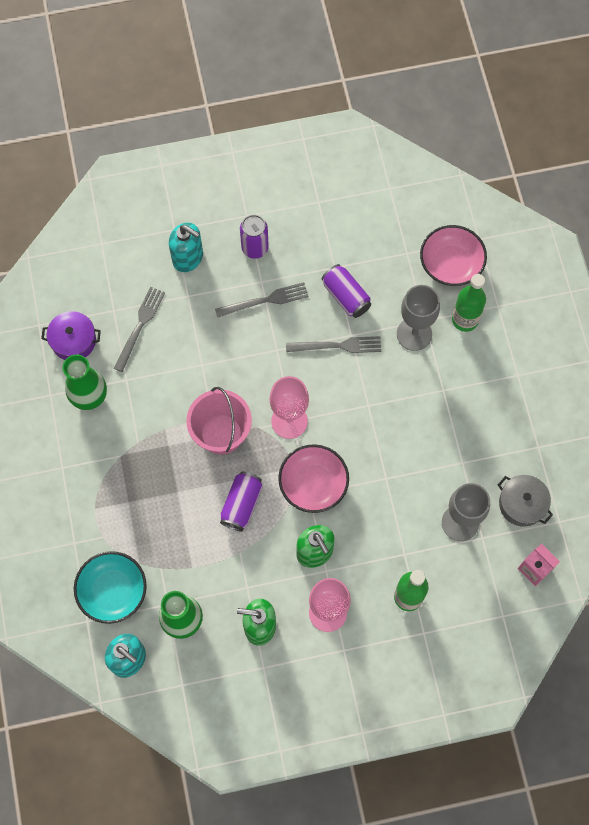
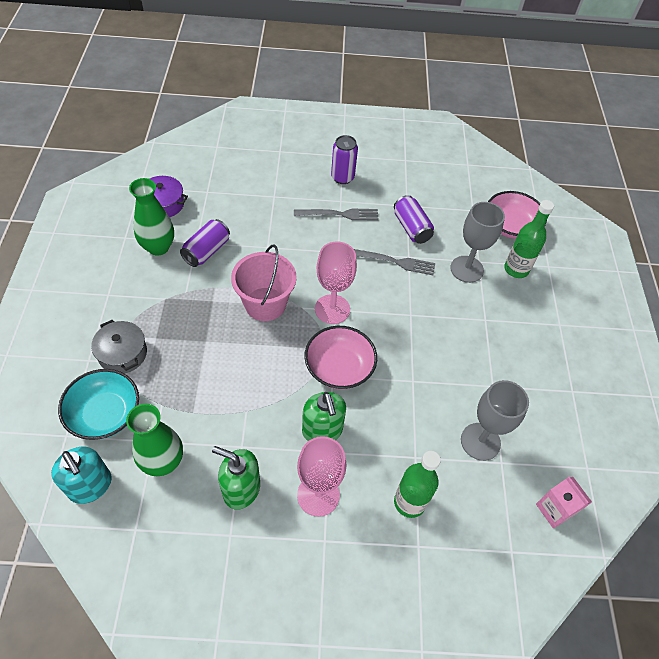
camera: 10 degrees right, 15 degrees down
(140, 326) = (224, 207): grey fork -> none
(188, 258) = (284, 171): turquoise soap dispenser -> none
(241, 504) = (263, 368): purple can -> purple can (207, 251)
(522, 504) = (549, 440): grey pot -> grey pot (123, 353)

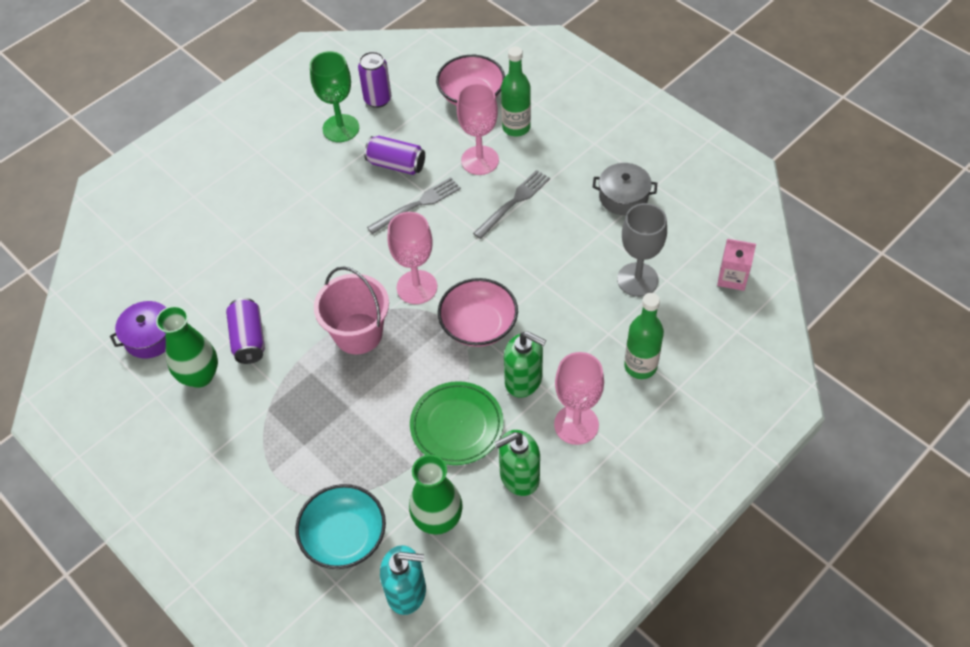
camera: 40 degrees left, 0 degrees up
(123, 353) = (293, 483): grey pot -> grey pot (623, 197)
(247, 416) = (457, 425): none -> green plate
(339, 214) = (322, 205): grey fork -> grey fork (514, 202)
(342, 177) = (283, 171): purple can -> purple can (377, 99)
(405, 181) = (341, 128): none -> green goblet
(467, 269) = (480, 160): grey goblet -> pink goblet

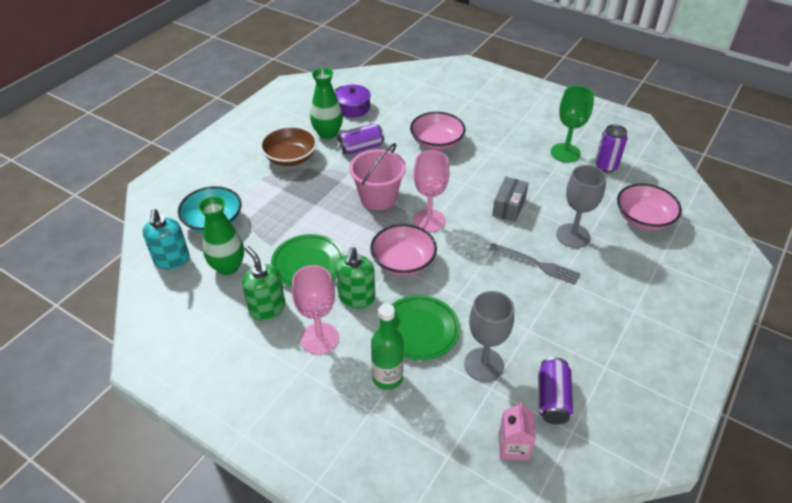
camera: 75 degrees right, 10 degrees down
(237, 429) = (290, 157): none -> brown bowl
(271, 251) = (436, 142): none -> pink bowl
(396, 164) = (544, 188): purple can -> purple can (552, 399)
(417, 205) = (509, 207): grey fork -> grey box
(480, 160) = (573, 235): pink goblet -> grey goblet
(516, 127) = (622, 253): green bottle -> none
(583, 327) = (419, 330): none -> green plate
(623, 197) = (578, 342): grey pot -> none

